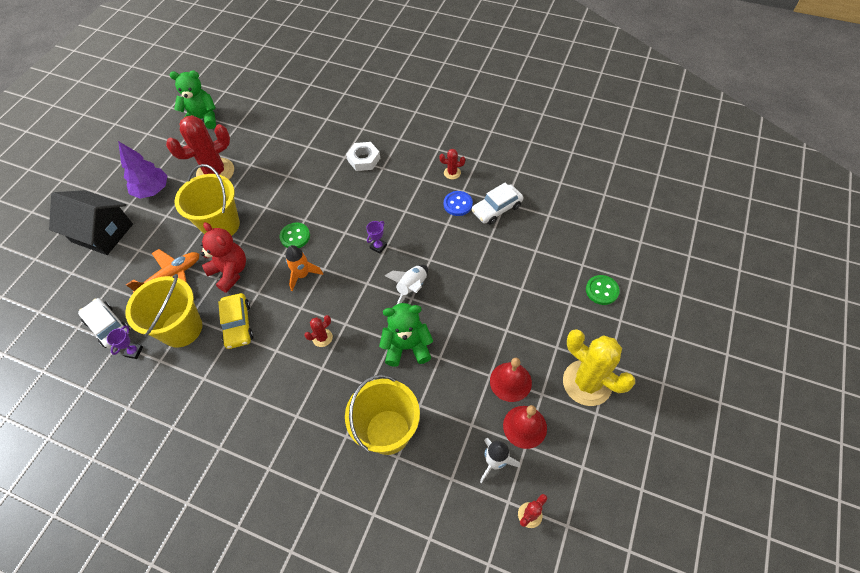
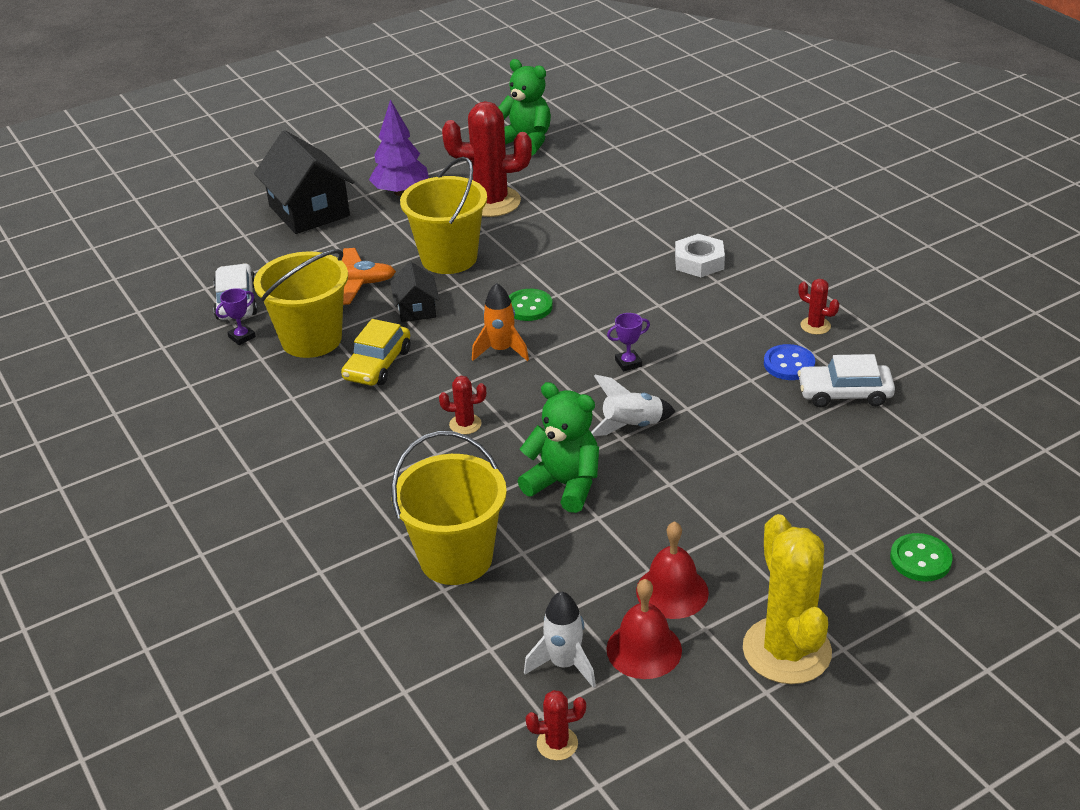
camera: 35 degrees right, 20 degrees down
(230, 272) = (416, 309): red teddy bear -> black house

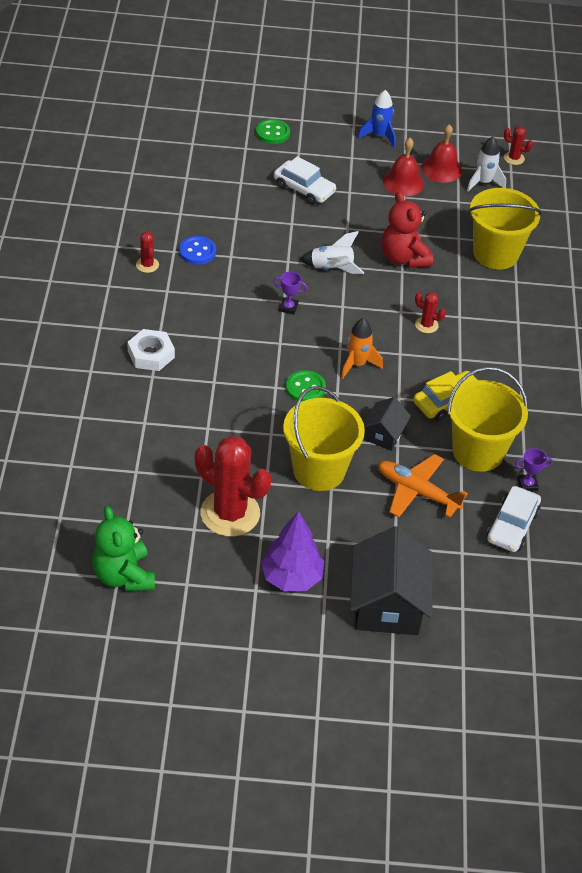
camera: 150 degrees left, 10 degrees up
(564, 485) = (403, 258): green teddy bear -> red teddy bear
(786, 651) = (379, 136): yellow cactus -> blue rocket
(844, 393) = (192, 218): white car -> white car (304, 189)

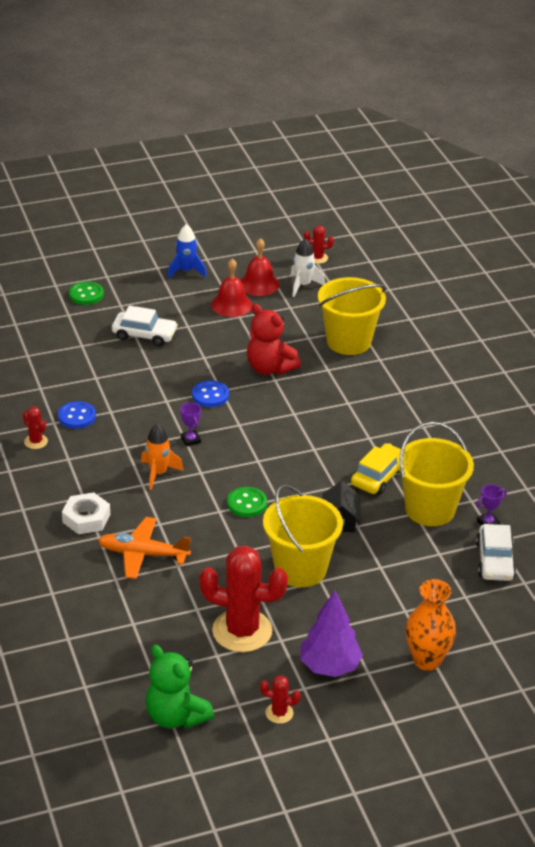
camera: 20 degrees left, 10 degrees down
(288, 307) = (190, 440): purple trophy -> purple trophy turned 75 degrees clockwise
(331, 268) = (210, 395): white rocket -> blue button
(357, 364) = (281, 469): orange rocket -> orange rocket (158, 473)
(387, 604) = (427, 660): black house -> orange vase
(416, 492) = (397, 559): orange plane -> orange plane (142, 554)
(426, 325) = (323, 418): red cactus -> red cactus (279, 713)

